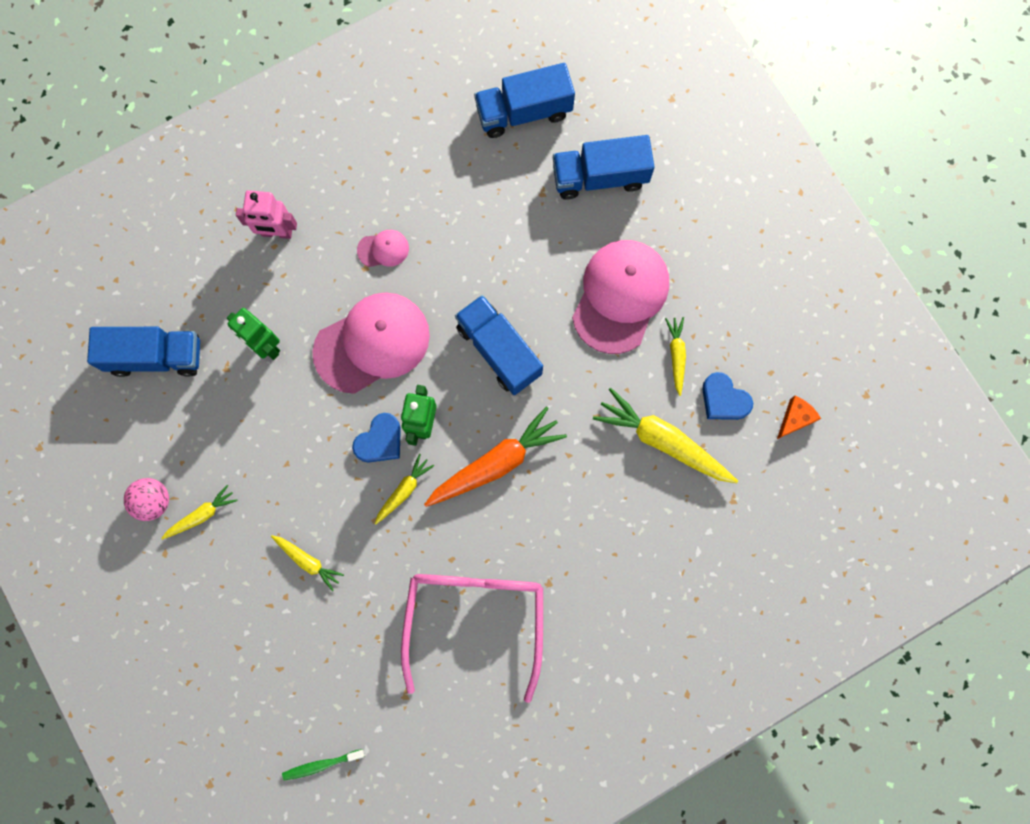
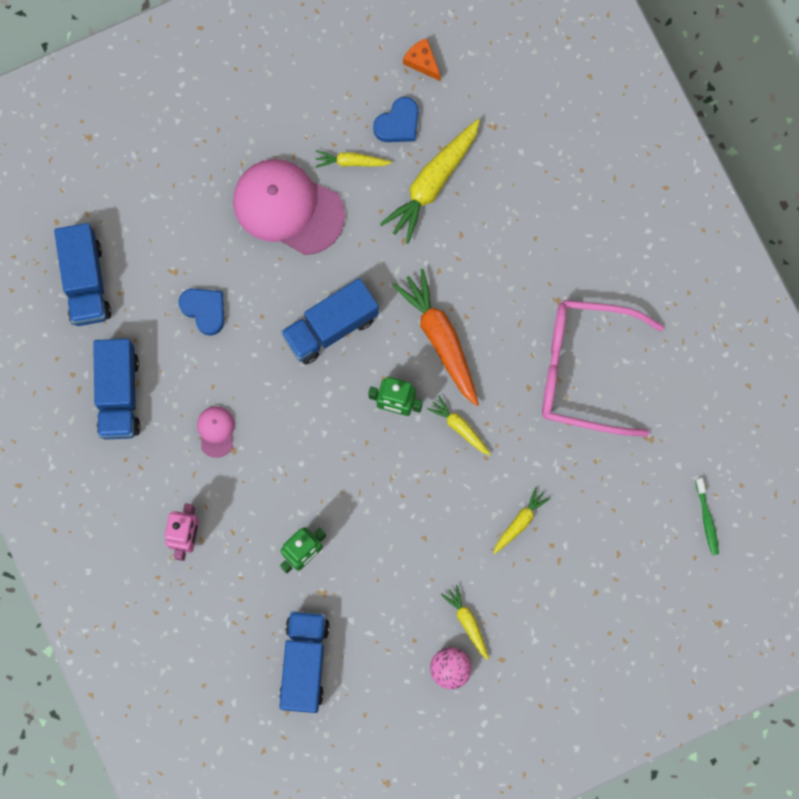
camera: 85 degrees left, 0 degrees up
(372, 343) = (312, 448): pink cap -> none
(380, 441) = (409, 447): blue heart -> blue heart (204, 310)
(600, 177) = (163, 215): blue truck -> blue truck (119, 394)

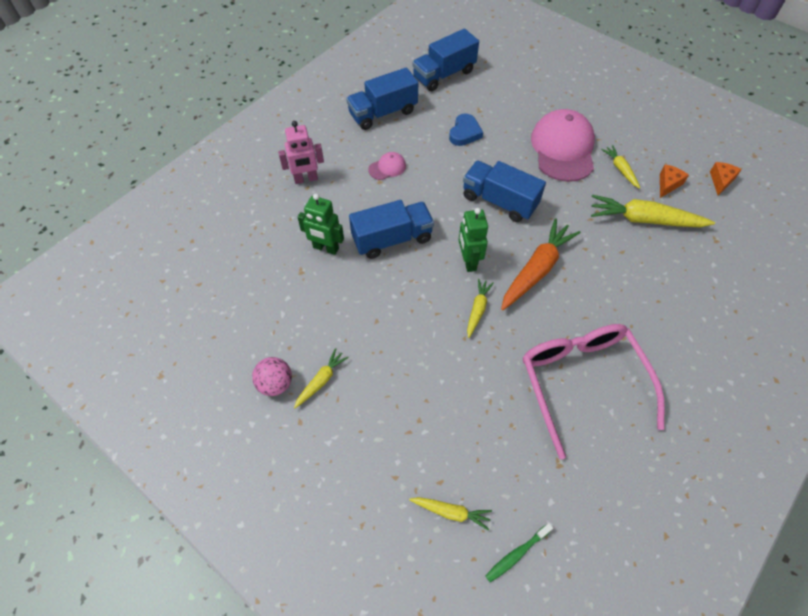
camera: 65 degrees right, 20 degrees down
(304, 663) = (241, 280): blue truck -> blue truck (392, 239)
(398, 123) = (668, 184): blue heart -> orange cheese
(520, 522) = (426, 386): yellow carrot -> yellow carrot (451, 512)

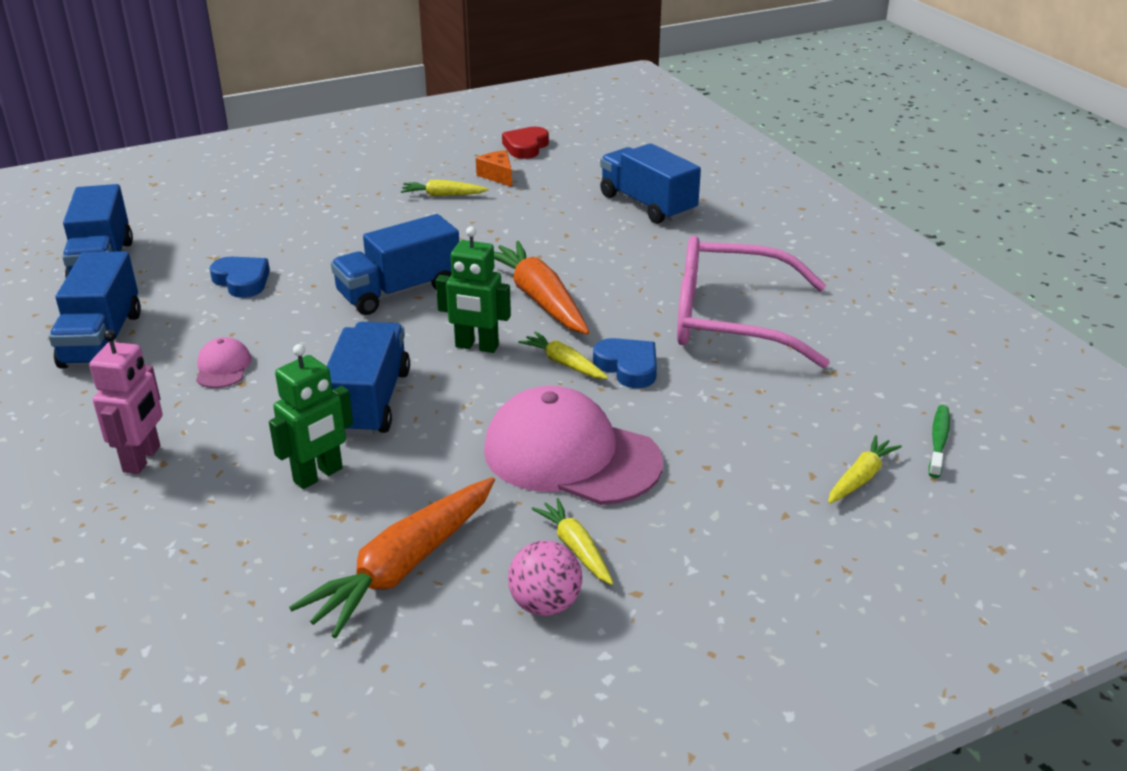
camera: 65 degrees left, 25 degrees down
(277, 313) = (403, 567): none -> orange carrot
(493, 344) = (628, 367): none -> blue heart
(516, 554) = (938, 441): green toothbrush -> green toothbrush turned 150 degrees counterclockwise
(563, 148) = (364, 219): pink cap -> pink cap (571, 455)
(644, 220) = (534, 206): yellow carrot -> none
(698, 280) = (647, 205): none -> blue truck
(721, 181) = (525, 147): orange cheese -> red heart

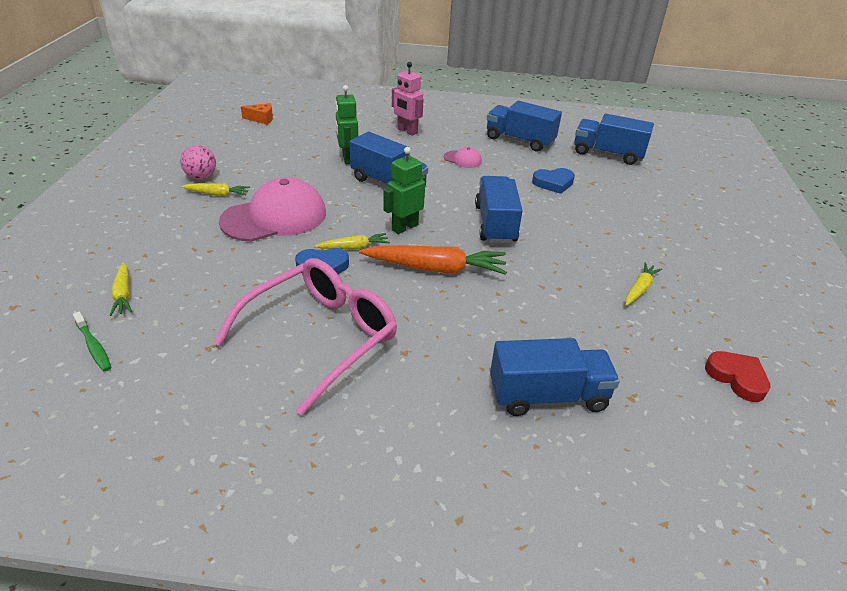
camera: 120 degrees right, 5 degrees up
(403, 567) = (266, 158): orange carrot -> none
(497, 176) = (667, 331): orange cheese -> orange cheese (261, 119)

